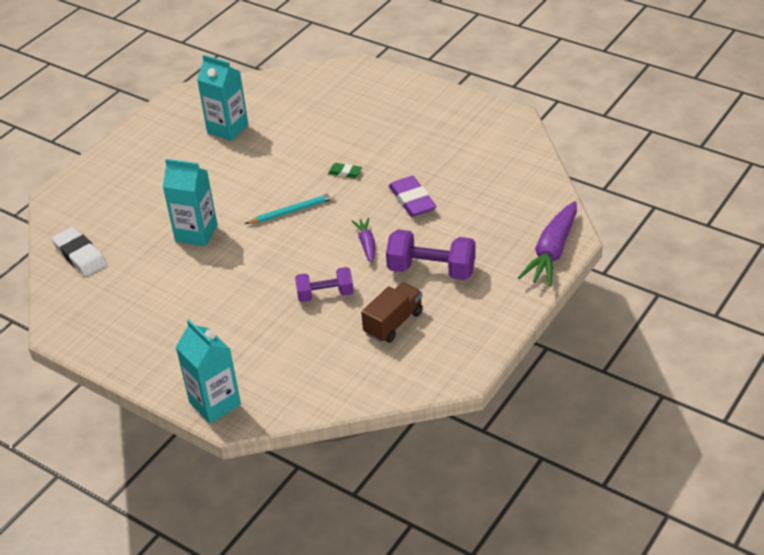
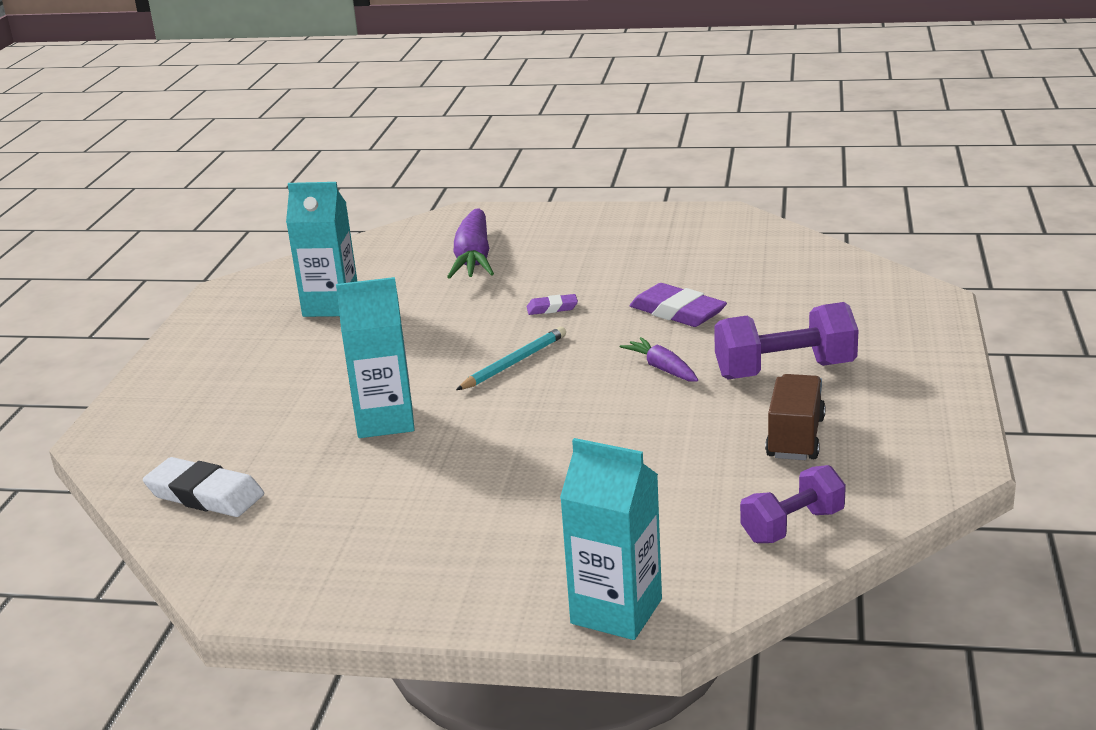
camera: 25 degrees left, 15 degrees down
(325, 294) = (659, 435): purple dumbbell -> purple dumbbell (792, 526)
(345, 172) = (552, 308): green eraser -> purple eraser
(552, 252) = (923, 314): purple carrot -> purple carrot (473, 258)

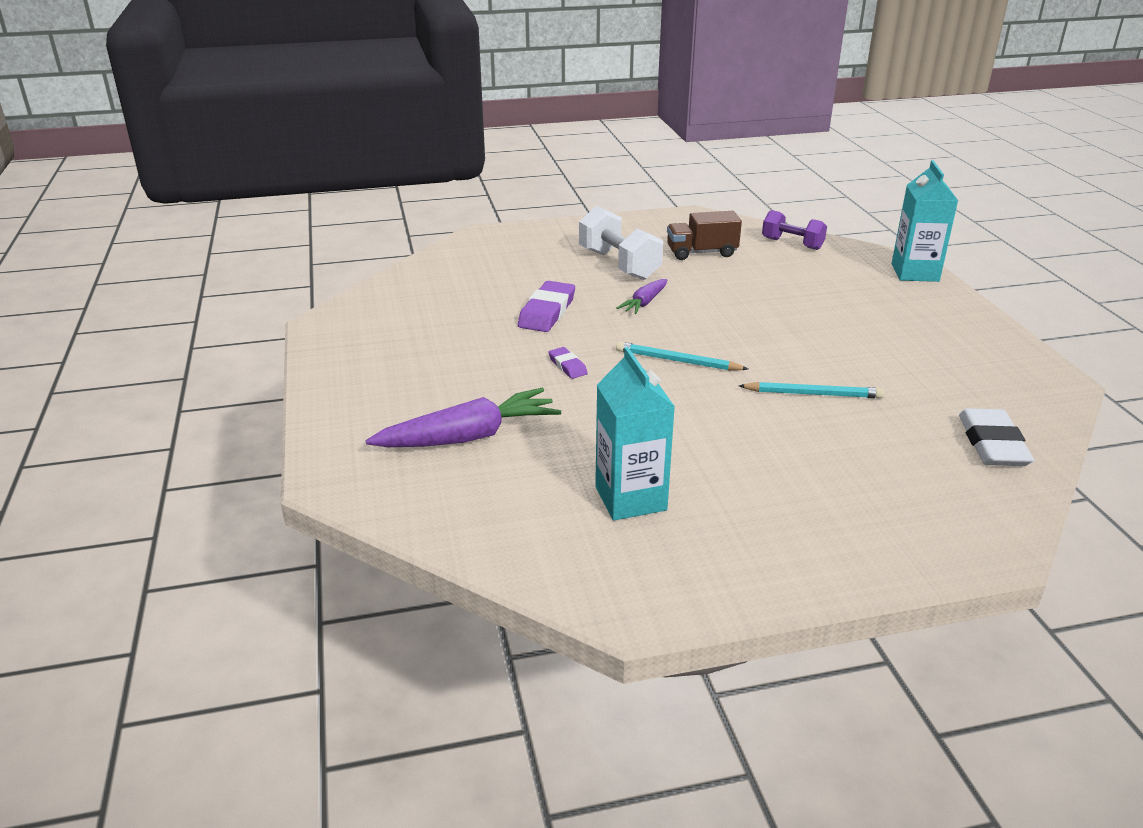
camera: 115 degrees left, 5 degrees up
(385, 421) = (813, 394): turquoise carton -> turquoise pencil
(785, 371) = (619, 264): purple dumbbell -> white dumbbell

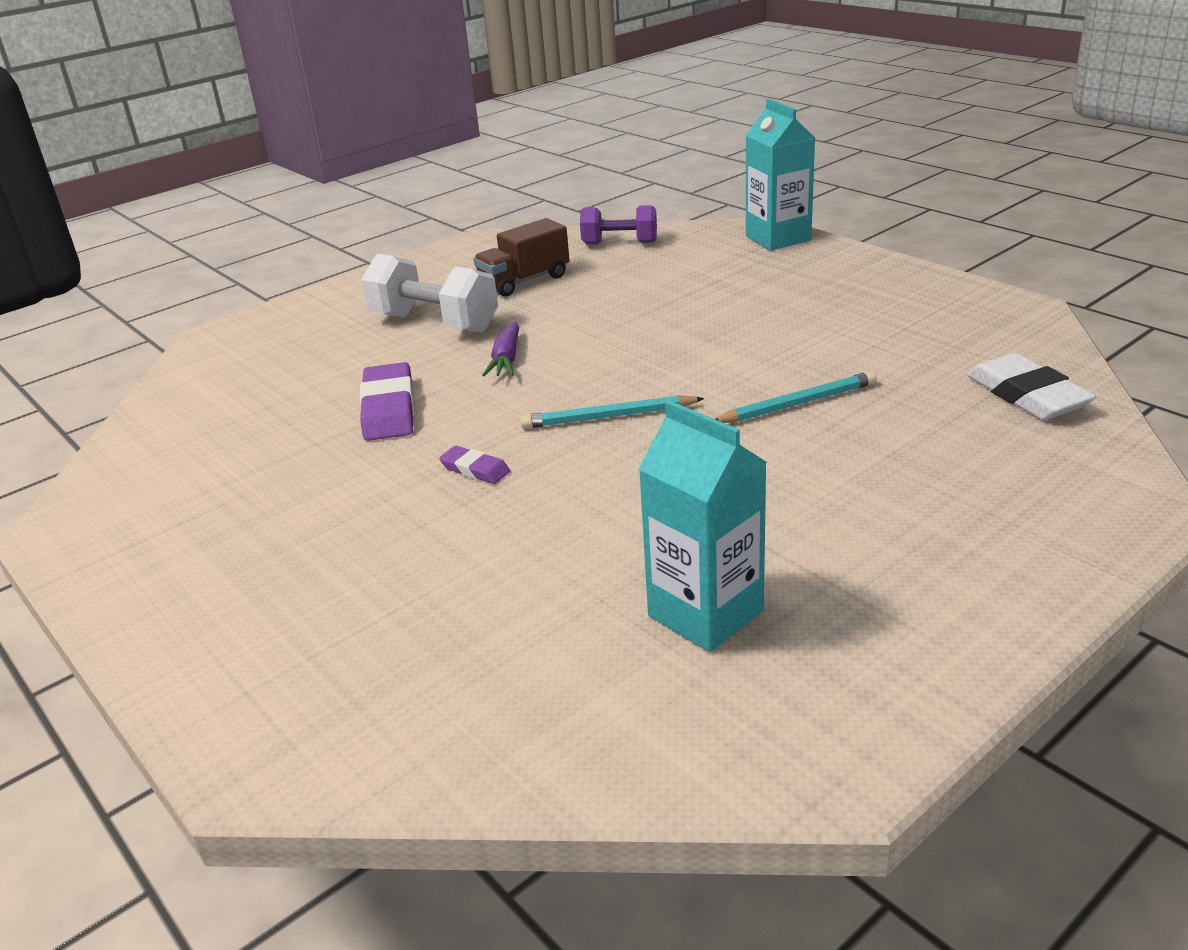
camera: 25 degrees left, 0 degrees up
(468, 437) = (417, 614): purple carrot -> none

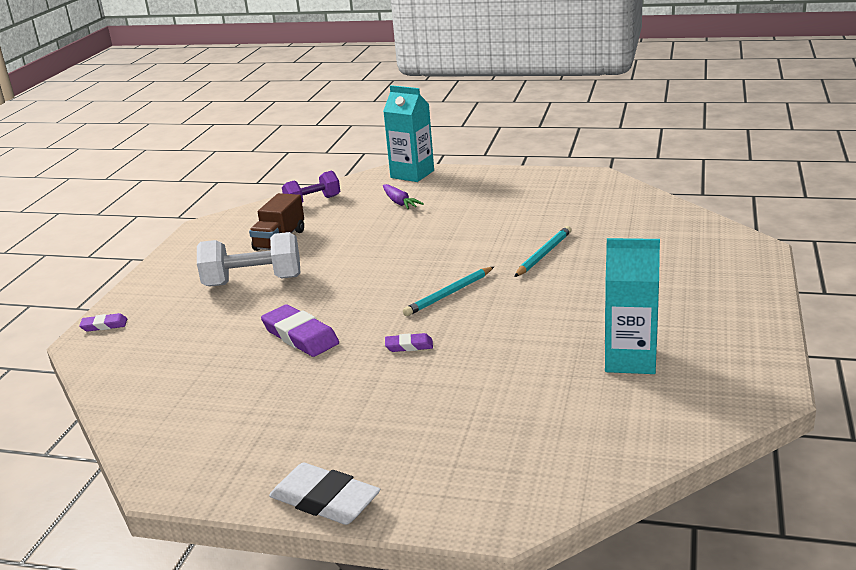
camera: 35 degrees left, 5 degrees down
(248, 325) = (104, 325): none -> purple eraser
(506, 359) = (337, 286): purple carrot -> purple carrot (399, 202)
(1027, 395) = (647, 215): white eraser -> white eraser (325, 500)

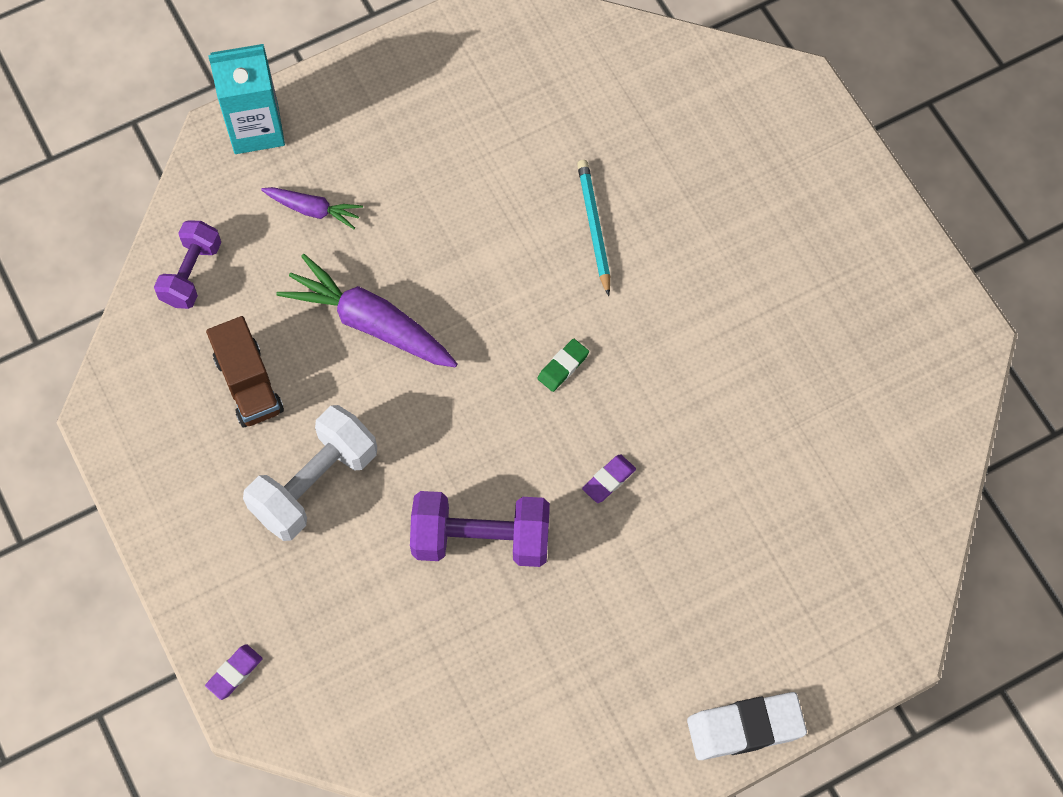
camera: 45 degrees left, 40 degrees up
(300, 336) = (481, 539): purple eraser -> purple dumbbell
(369, 243) = (371, 323): none -> purple carrot
(449, 294) = (563, 366): turquoise pencil -> green eraser
(630, 360) = (829, 365): turquoise carton -> none

